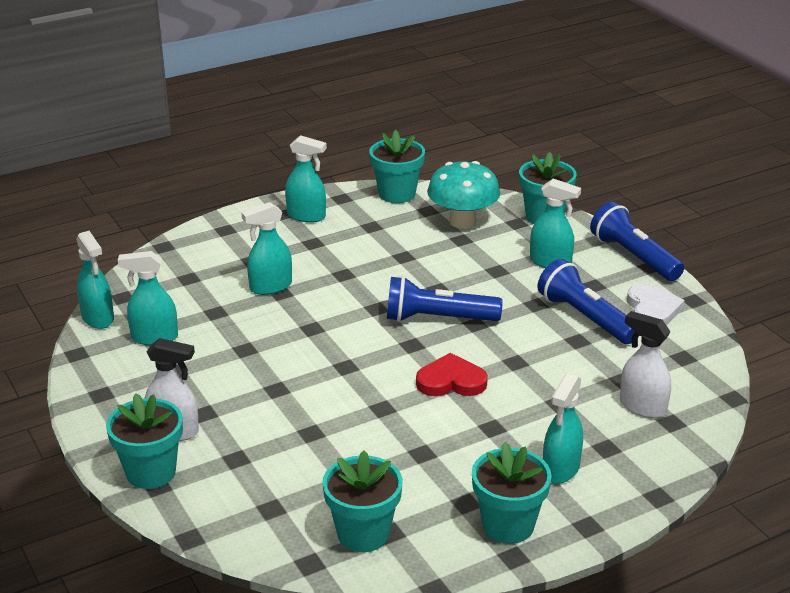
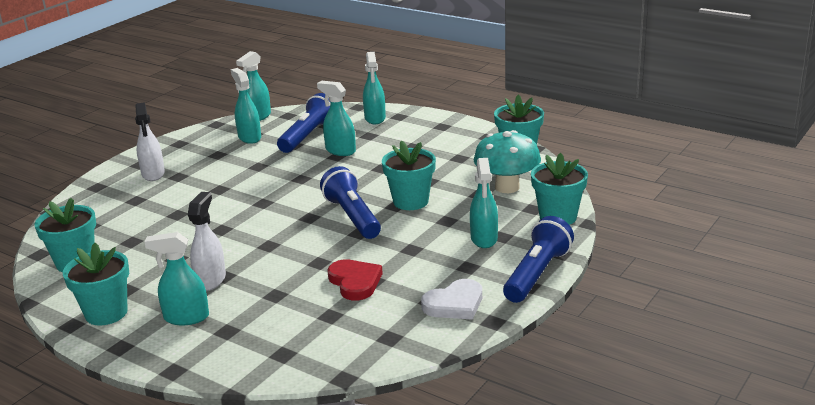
camera: 65 degrees right, 5 degrees down
(151, 472) = (108, 181): turquoise flower pot -> turquoise flower pot (410, 201)
(306, 216) = (447, 133): turquoise spray bottle -> turquoise spray bottle (375, 118)
(451, 381) = (272, 244): red heart -> red heart (355, 282)
(585, 317) = (411, 275): blue flashlight -> blue flashlight (308, 136)
(642, 407) = (295, 334): white spray bottle -> white spray bottle (211, 280)

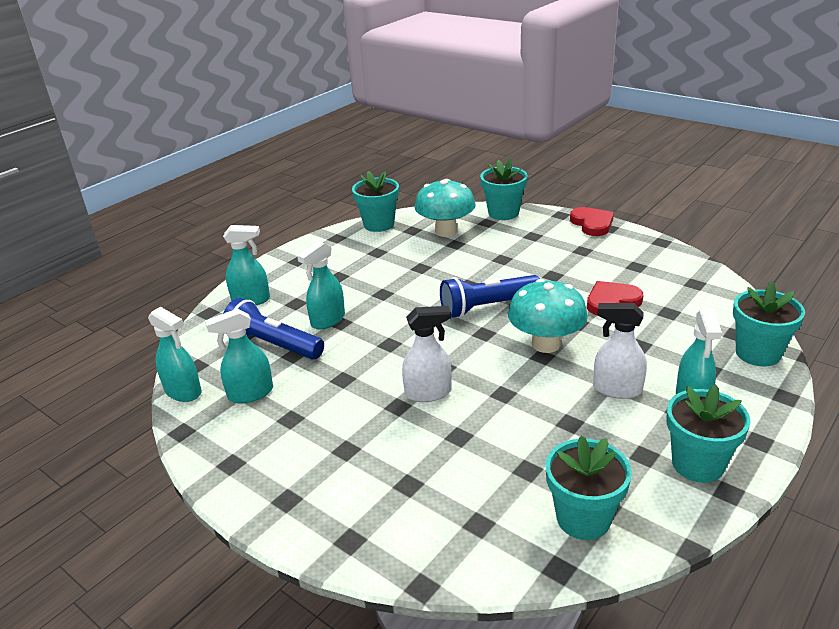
camera: 85 degrees left, 5 degrees up
(153, 174) = (329, 477): white spray bottle -> white spray bottle (428, 393)
(286, 246) = (546, 344): none -> turquoise mushroom
(410, 201) = (462, 276): turquoise flower pot -> turquoise flower pot (757, 353)
(454, 304) = (640, 256): white heart -> none
(484, 239) = (537, 243): turquoise spray bottle -> none
(537, 274) = (592, 224): blue flashlight -> red heart

